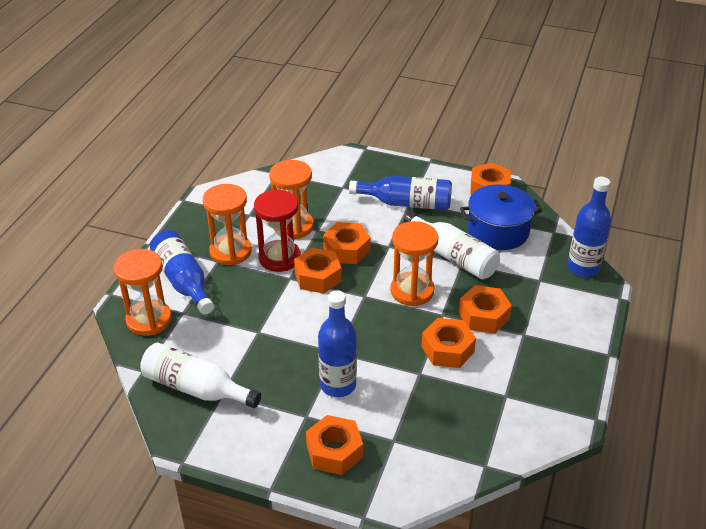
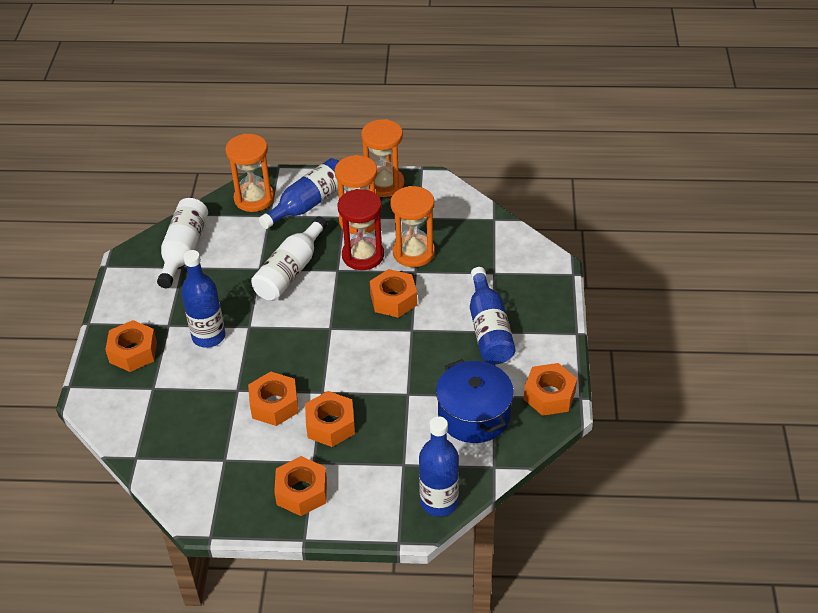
camera: 75 degrees right, 5 degrees up
(318, 277) = (345, 289): orange nut -> orange nut (302, 492)
(412, 291) = (349, 362): orange hourglass -> orange hourglass (384, 184)
(453, 257) = (414, 385): white bottle -> white bottle (290, 271)

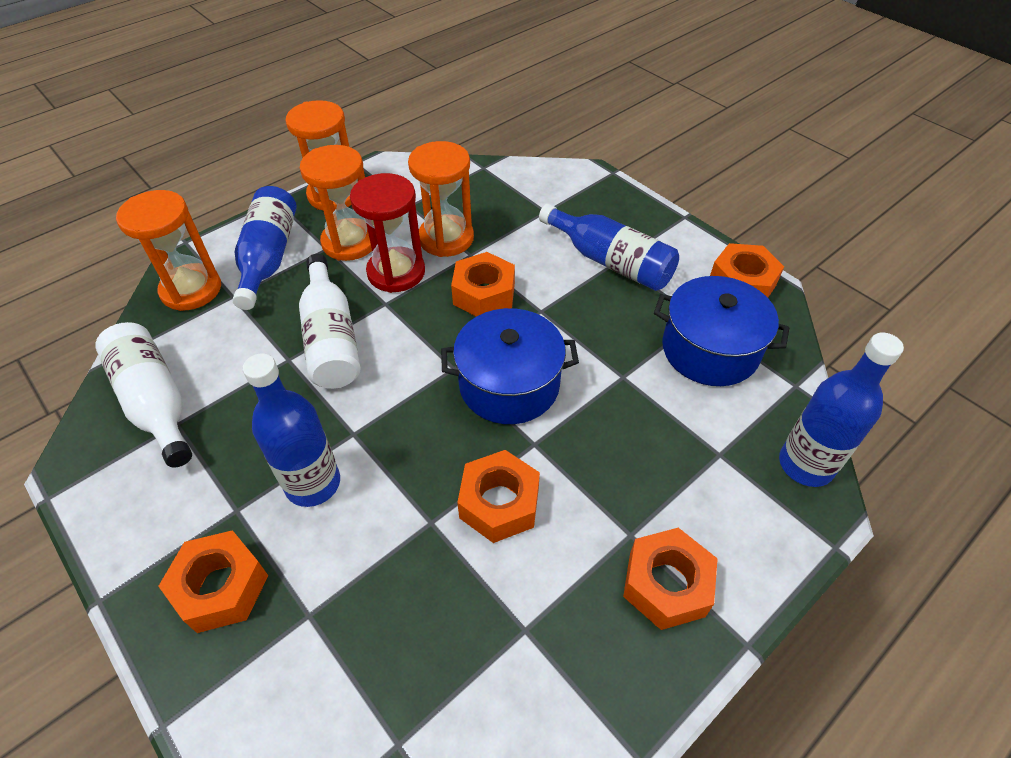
camera: 45 degrees left, 5 degrees up
(330, 425) = (592, 474): orange nut -> none
(346, 356) = (509, 384): none -> blue pot

